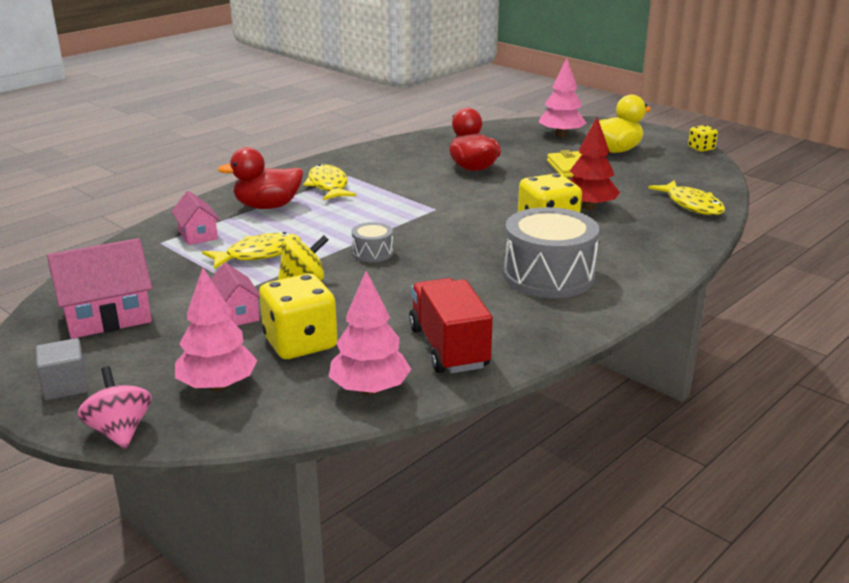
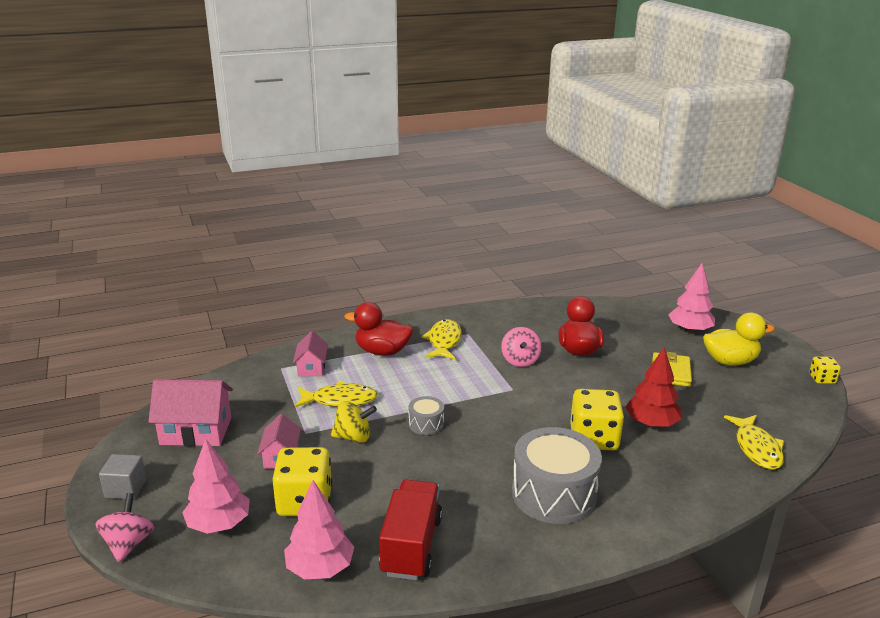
camera: 25 degrees right, 0 degrees up
(422, 186) = (520, 360): none -> pink spinning top

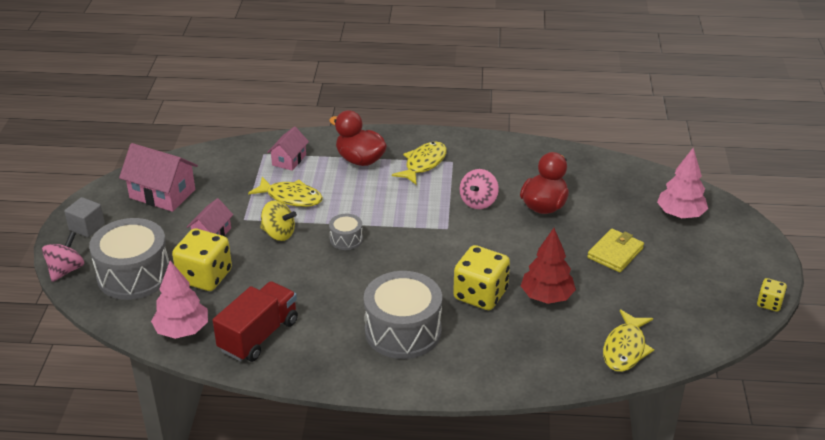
camera: 25 degrees right, 10 degrees up
(219, 524) = (134, 275): pink tree -> grey drum
(730, 361) = (689, 258): yellow duck -> none

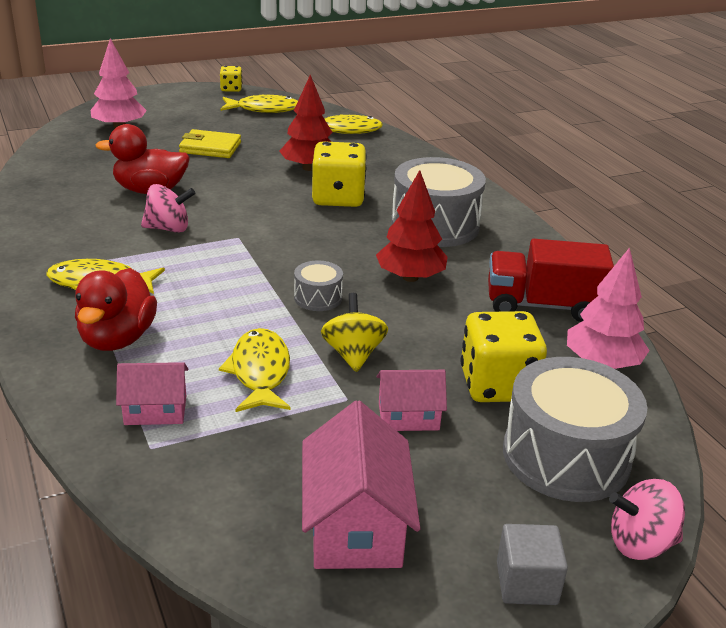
camera: 120 degrees left, 5 degrees down
(339, 287) = (410, 277): none -> red tree
(701, 310) = (264, 109): none -> yellow fish

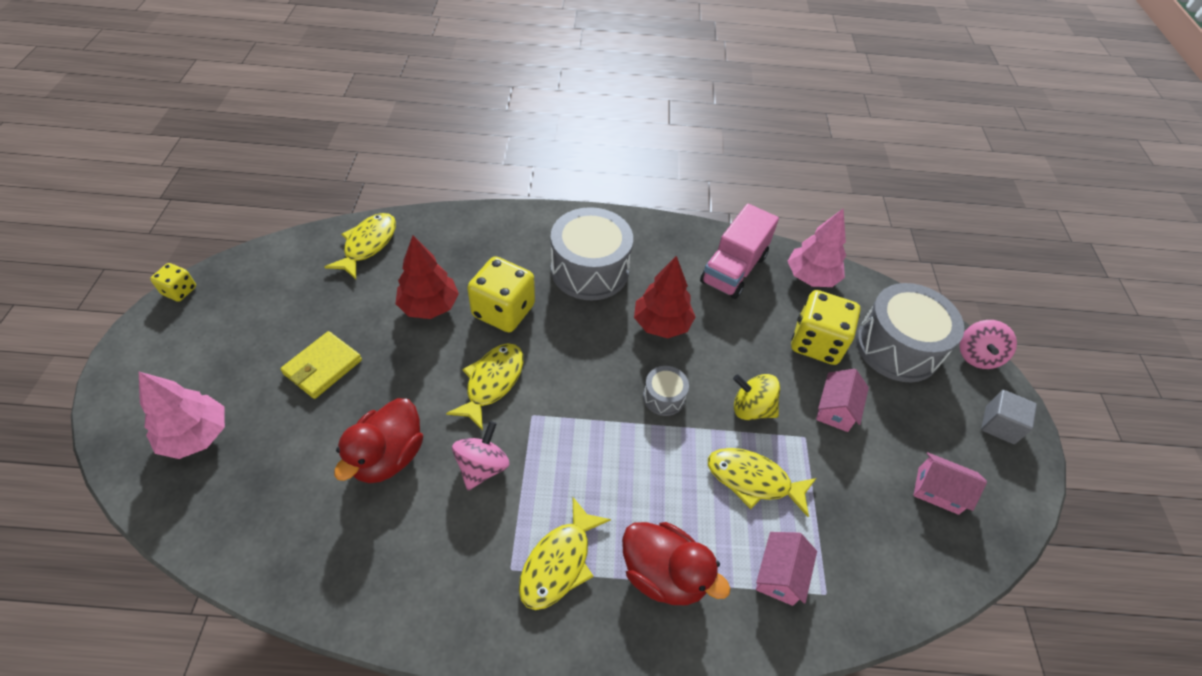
camera: 65 degrees left, 20 degrees up
(264, 109) = (263, 285): yellow fish -> yellow fish (492, 382)
(355, 526) = (938, 490): pink house -> pink house, size x0.60
(542, 305) = (733, 269): red truck -> pink truck

